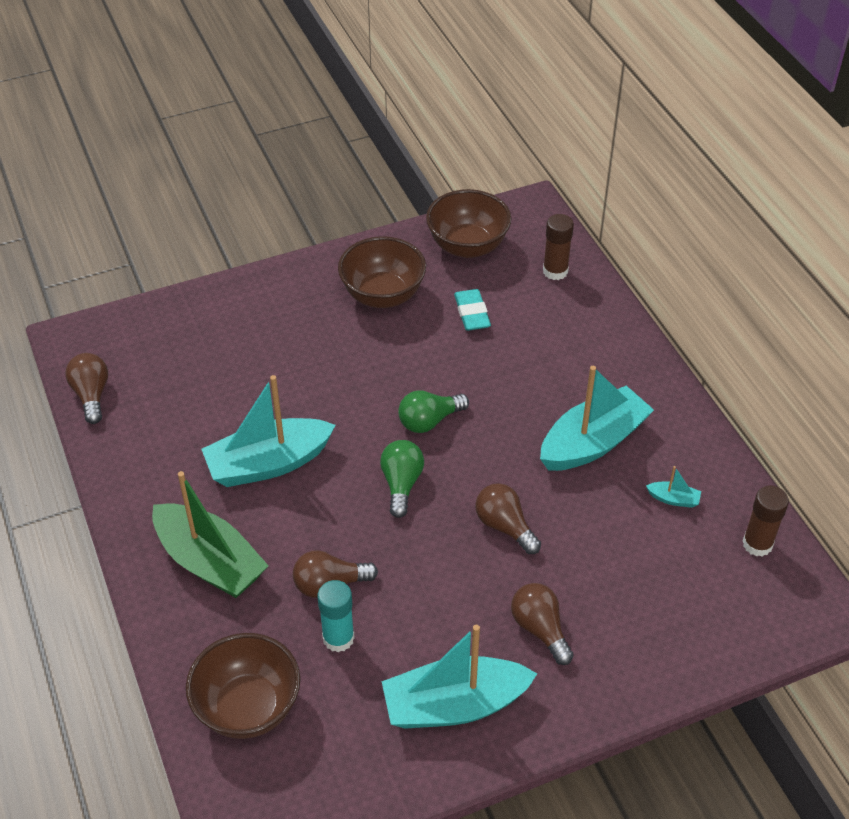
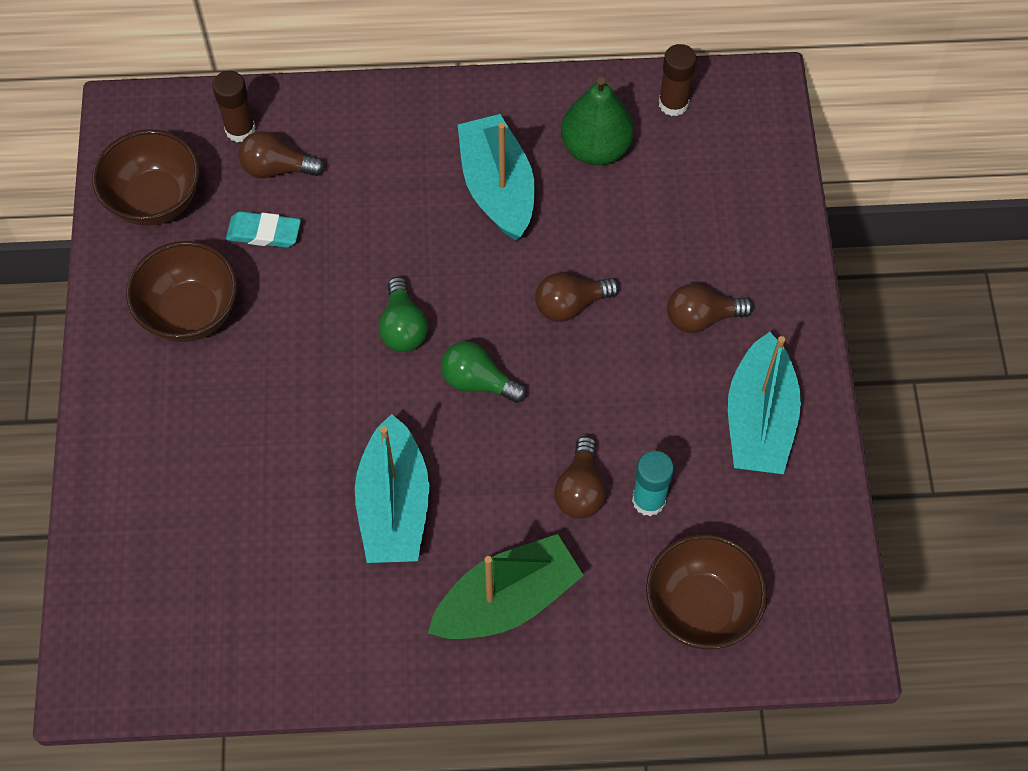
camera: 70 degrees left, 15 degrees up
(91, 395) = (200, 678): brown light bulb -> brown light bulb (277, 168)
(673, 499) = (595, 148): turquoise boat -> green pear

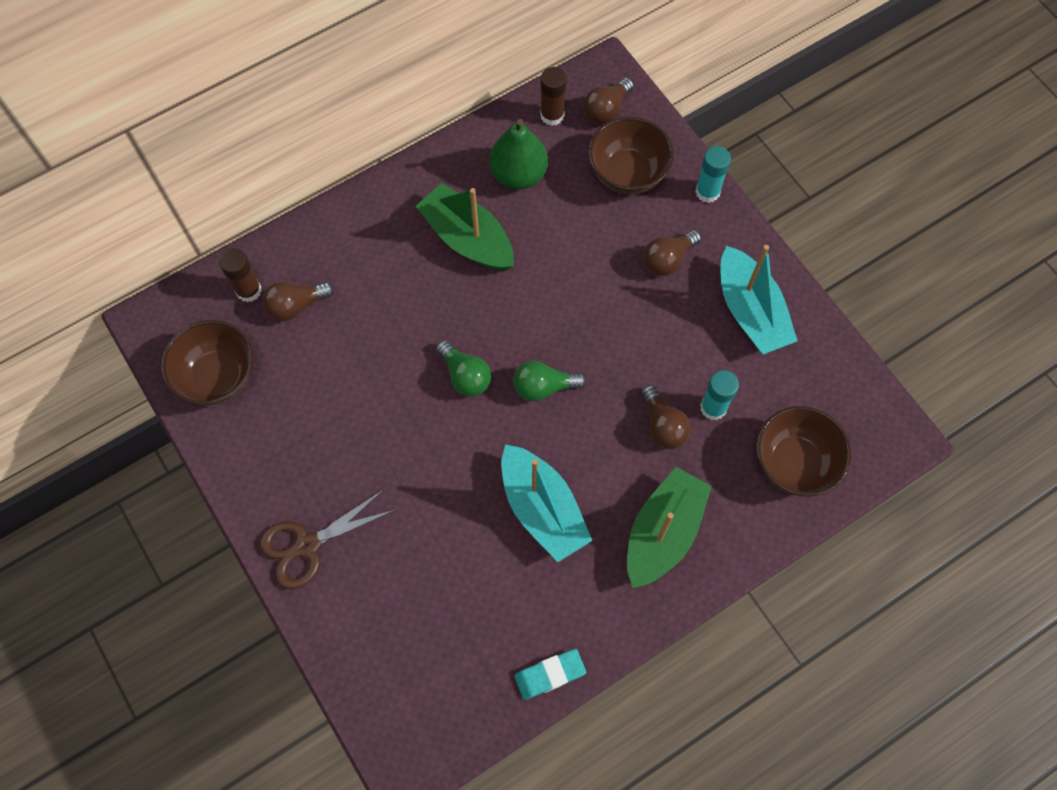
camera: 30 degrees left, 5 degrees up
(134, 412) = (307, 545): none -> brown scissors
(190, 313) = (301, 448): brown bowl -> brown bowl (627, 174)
(264, 232) = (317, 359): turquoise eraser -> turquoise eraser (550, 674)
(497, 188) = (467, 238): turquoise boat -> green boat
(570, 305) = (573, 297): brown light bulb -> brown light bulb (606, 110)
(795, 268) = (707, 192): none -> turquoise glue stick

